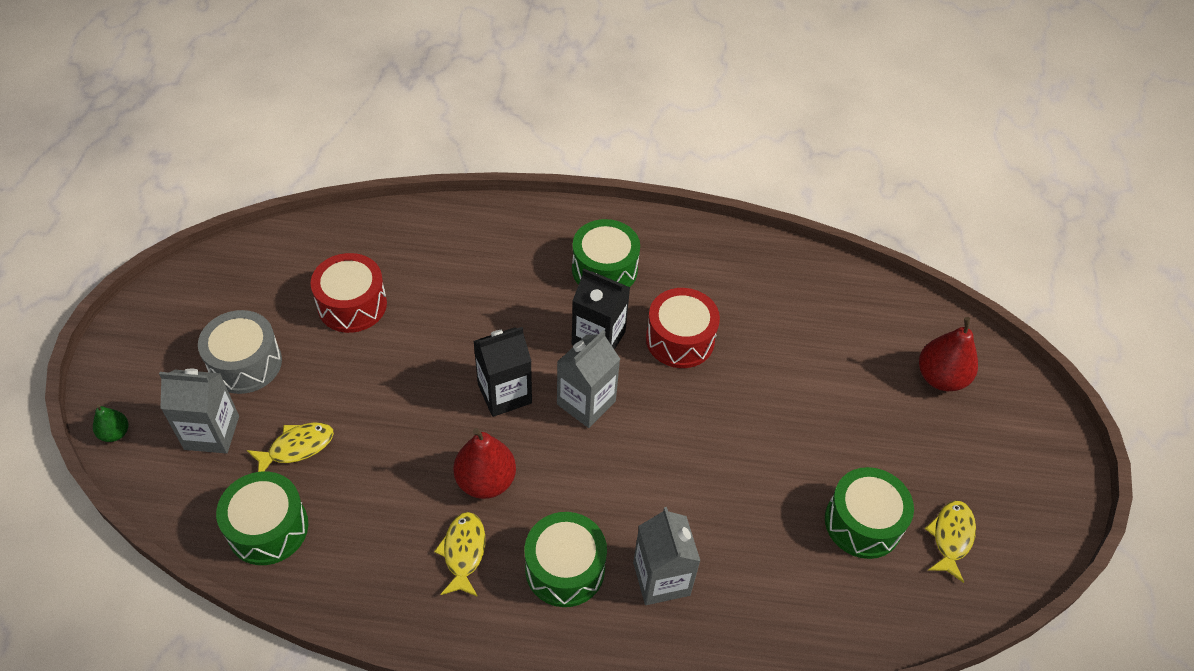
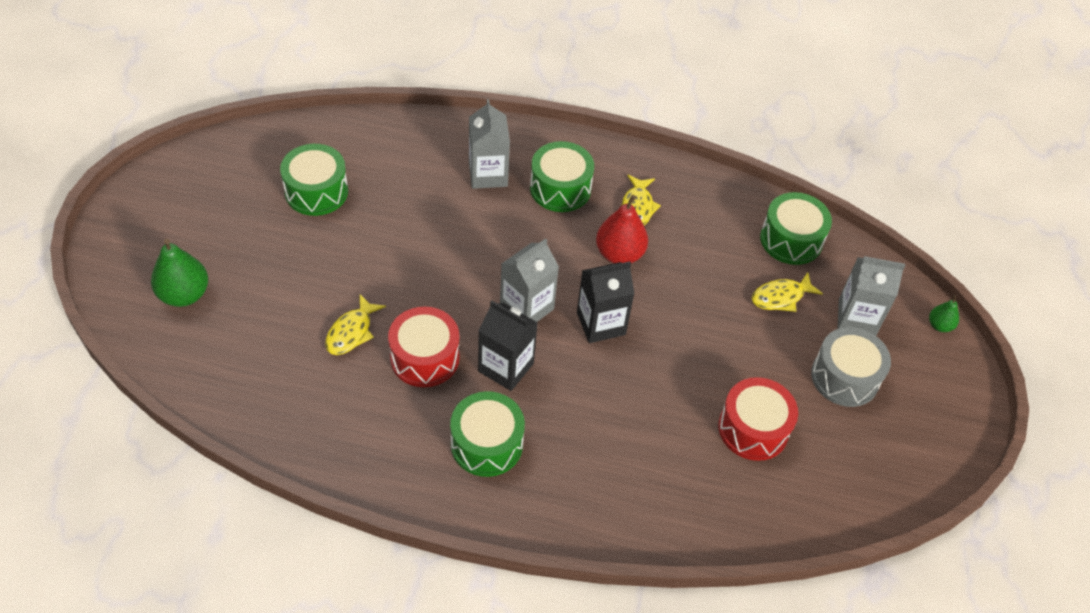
camera: 175 degrees left, 0 degrees up
(940, 377) = (184, 294): red pear -> green pear
(951, 537) = (250, 174): yellow fish -> yellow fish (351, 332)

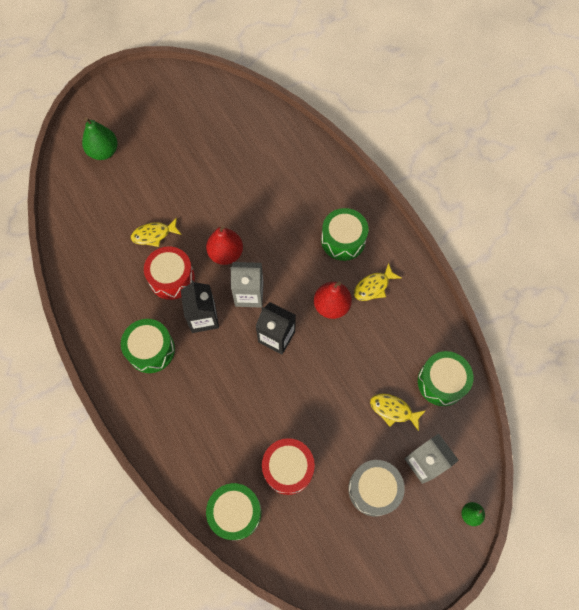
camera: 50 degrees right, 15 degrees up
(316, 191) = (217, 142): green drum -> green drum (235, 512)
(456, 289) = (226, 253): none -> red pear
(488, 174) = (313, 200): grey carton -> none

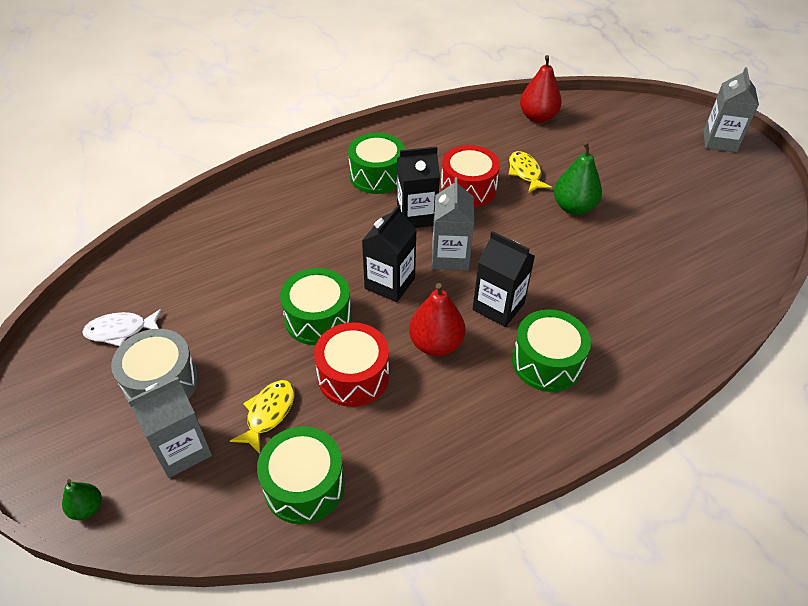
camera: 90 degrees right, 20 degrees down
(104, 152) = (630, 130): green pear -> green pear (573, 207)
(124, 95) = (719, 141): none -> grey carton
(226, 253) = (507, 234): red pear -> red pear (537, 117)
(235, 512) = (174, 246): green drum -> green drum (318, 318)
(288, 468) = (213, 293): red drum -> red drum (353, 376)
(297, 265) = (498, 306): none -> black carton
(328, 534) = (120, 330): none -> white fish
(373, 287) = (470, 398): yellow fish -> none

